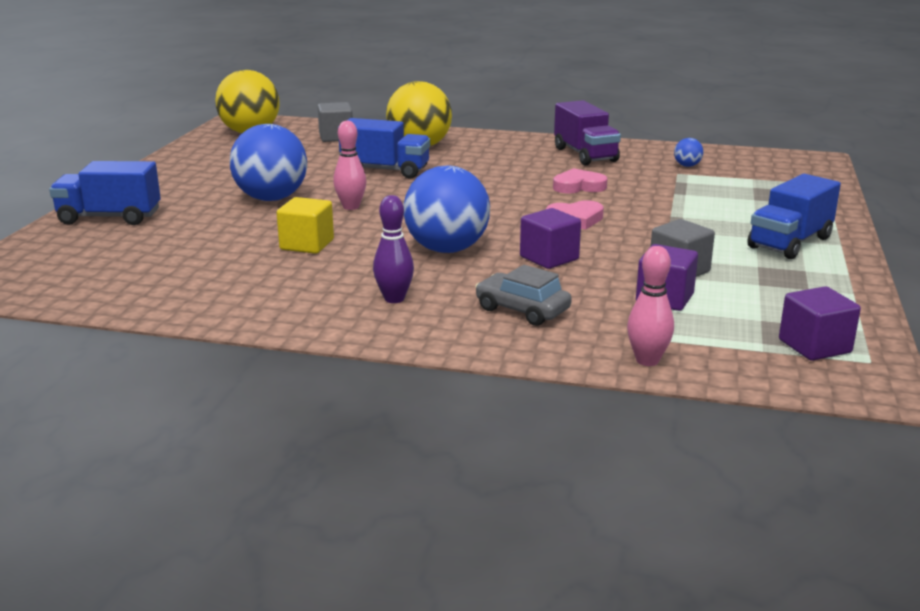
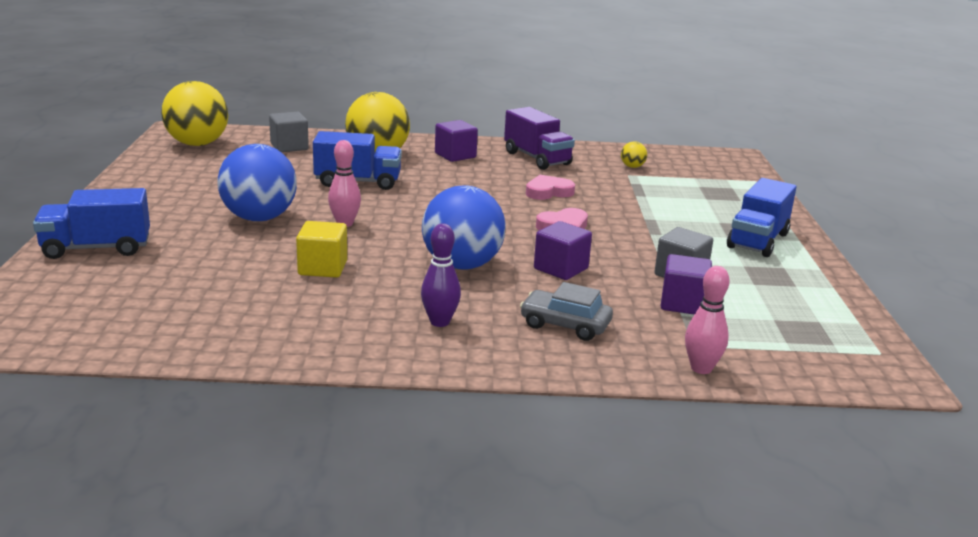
camera: 15 degrees left, 0 degrees up
(687, 166) = (632, 167): blue ball -> yellow ball
(814, 346) = (830, 342): purple cube -> purple cube (455, 155)

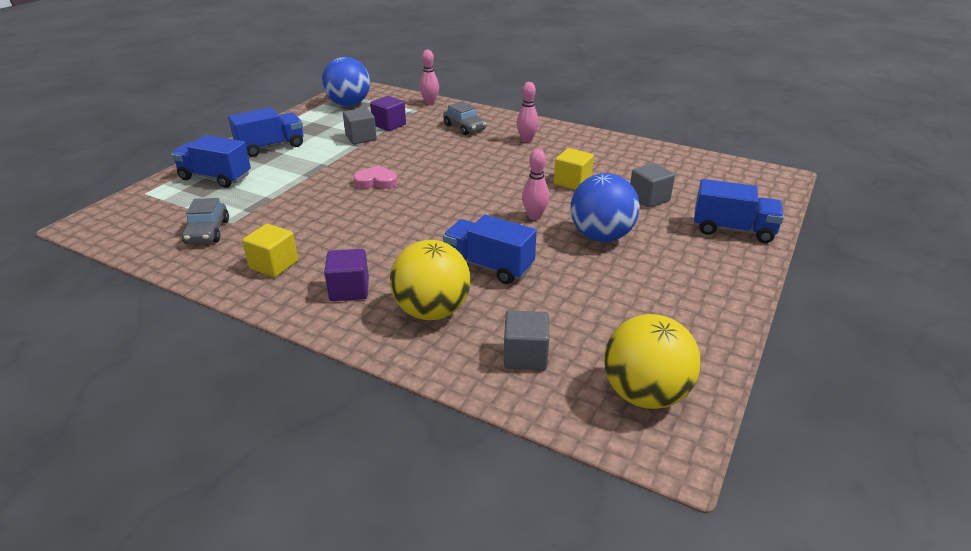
camera: 150 degrees left, 10 degrees up
(208, 266) = (649, 198): none -> grey cube
(440, 322) = (527, 140): purple bowling pin -> pink bowling pin
(462, 265) = (481, 167): blue ball -> blue ball (349, 104)
(537, 158) = (274, 265): purple truck -> yellow cube
(548, 192) = (335, 216): pink heart -> none
(561, 269) = (424, 154): purple cube -> none
(632, 167) = (207, 232): yellow ball -> grey car
(731, 201) = (215, 177): none -> blue truck

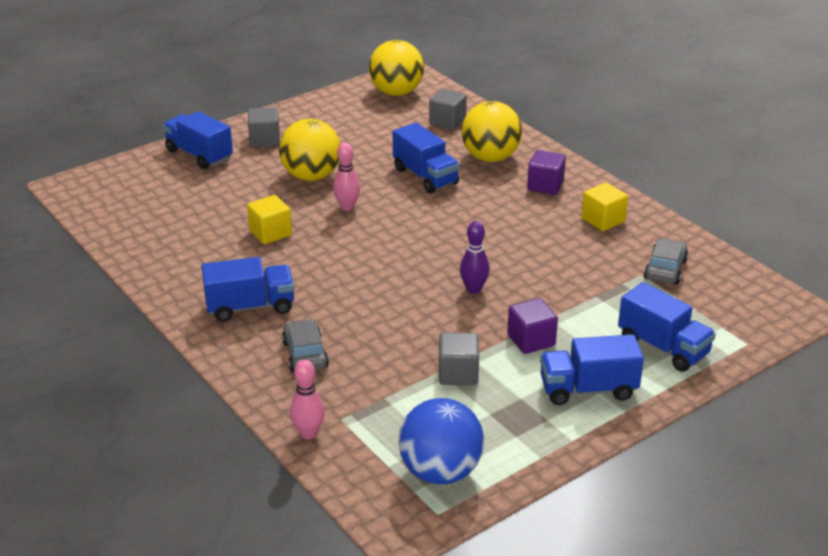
camera: 155 degrees left, 0 degrees up
(376, 181) = (473, 289): pink heart -> purple bowling pin
(389, 125) = (404, 392): purple cube -> purple cube (531, 340)
(527, 140) = (250, 307): pink bowling pin -> blue truck
(601, 236) = (311, 176): blue ball -> yellow ball
(649, 198) = (223, 197): grey cube -> grey cube (265, 140)

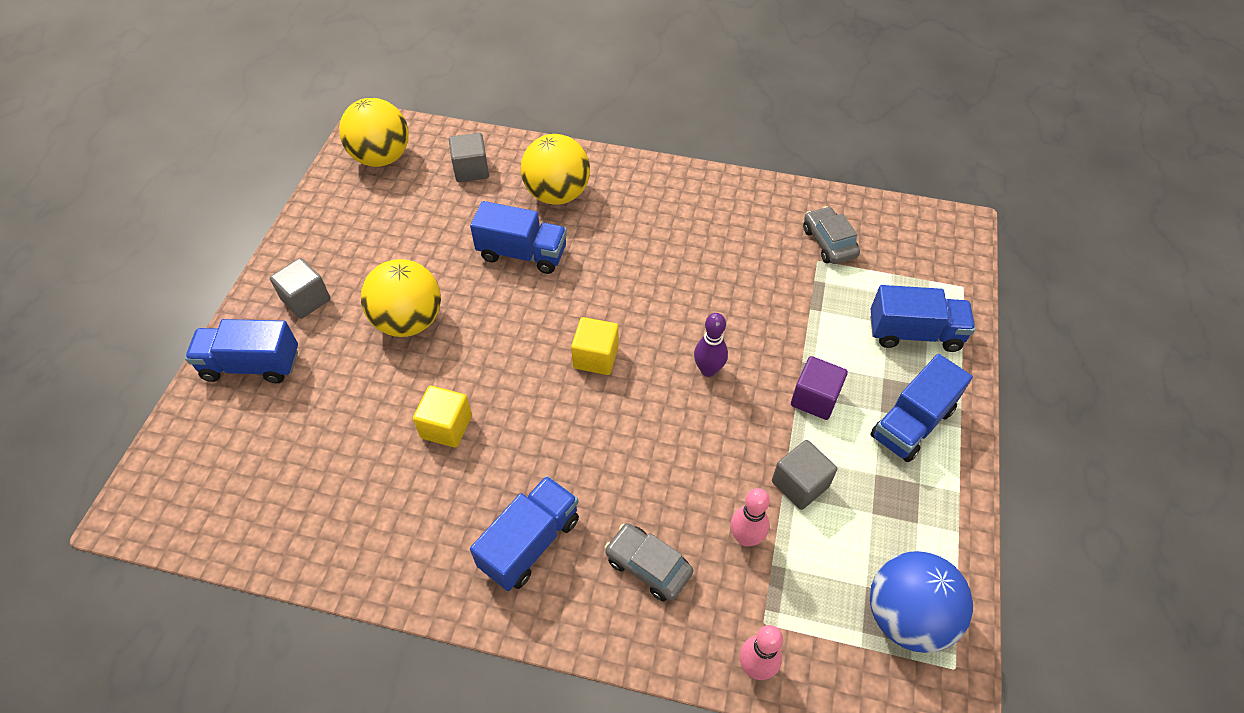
camera: 40 degrees left, 20 degrees up
(347, 207) = (488, 341): pink bowling pin -> pink bowling pin (746, 537)
(545, 185) = (639, 201): purple cube -> none
(603, 220) = (727, 215): yellow cube -> yellow cube (595, 357)

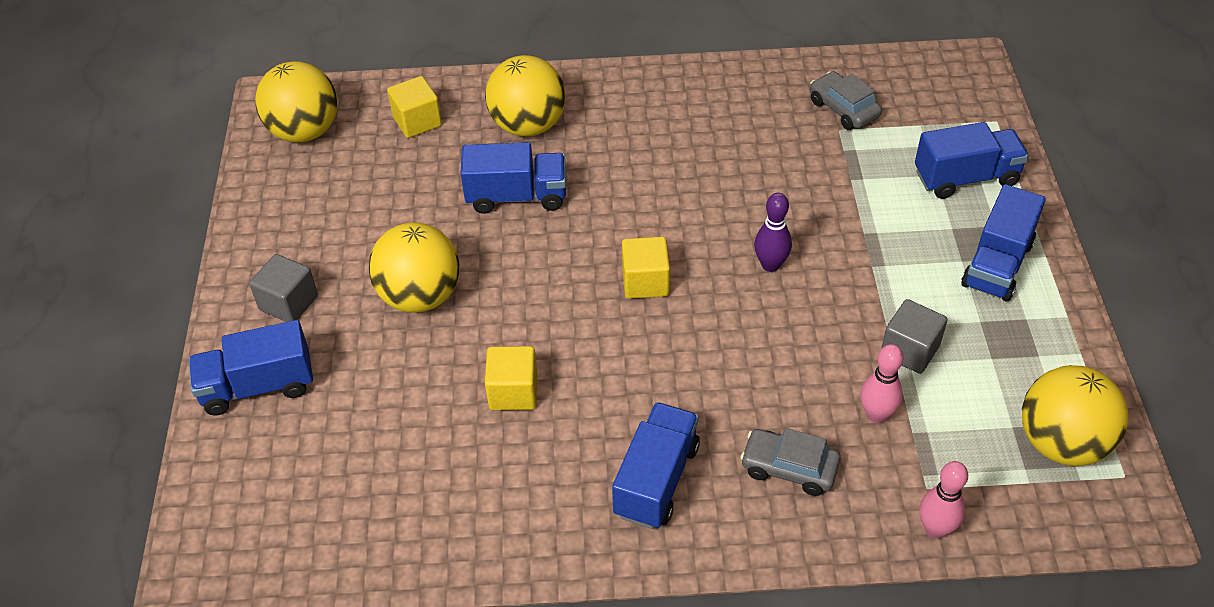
camera: 15 degrees left, 5 degrees down
(471, 170) = (417, 121): grey cube -> yellow cube
(814, 398) = (891, 265): purple cube -> none
(906, 616) = (1061, 443): blue ball -> yellow ball

